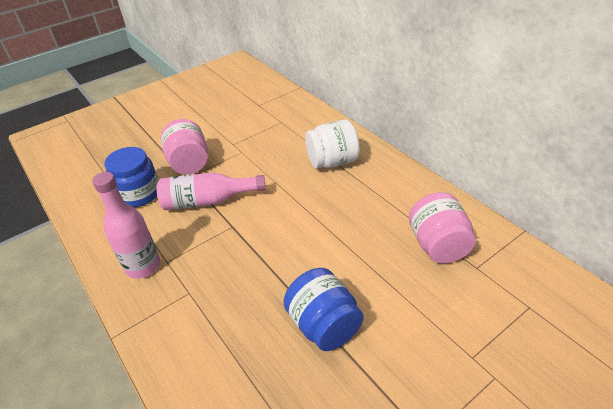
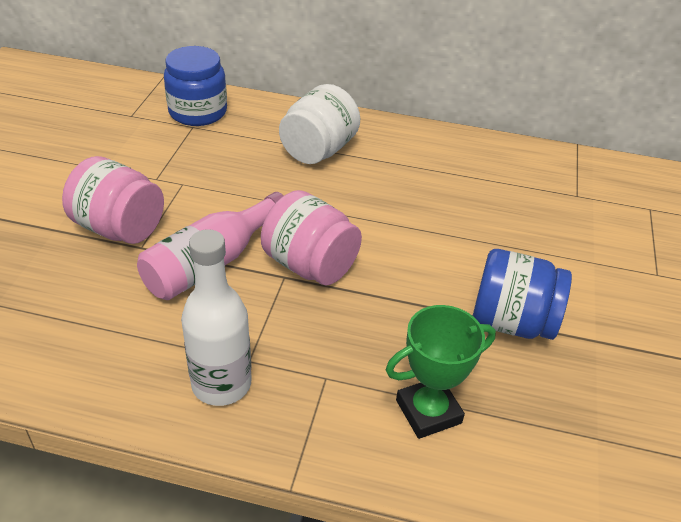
camera: 45 degrees left, 0 degrees up
(139, 194) = (89, 301): blue jar -> blue jar (198, 112)
(143, 266) = (221, 384): pink bottle -> white bottle
(214, 345) = (428, 412): none -> green trophy
(438, 245) = (524, 191): pink jar -> pink jar (310, 265)

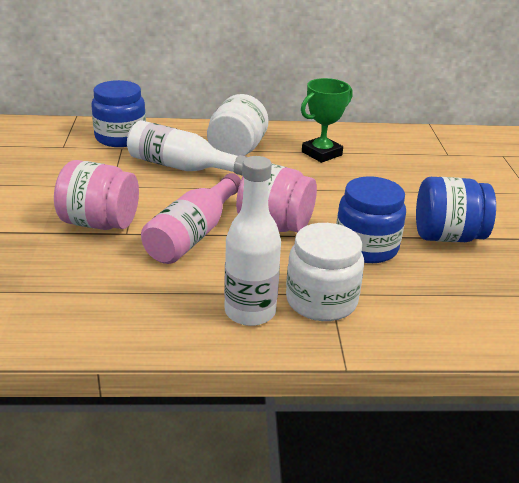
camera: 15 degrees left, 10 degrees down
(244, 164) = (181, 167): none -> white bottle
(310, 386) = (321, 301): none -> white jar
(402, 318) = (366, 247): none -> blue jar
(428, 412) = (420, 301): green trophy -> green trophy (321, 153)

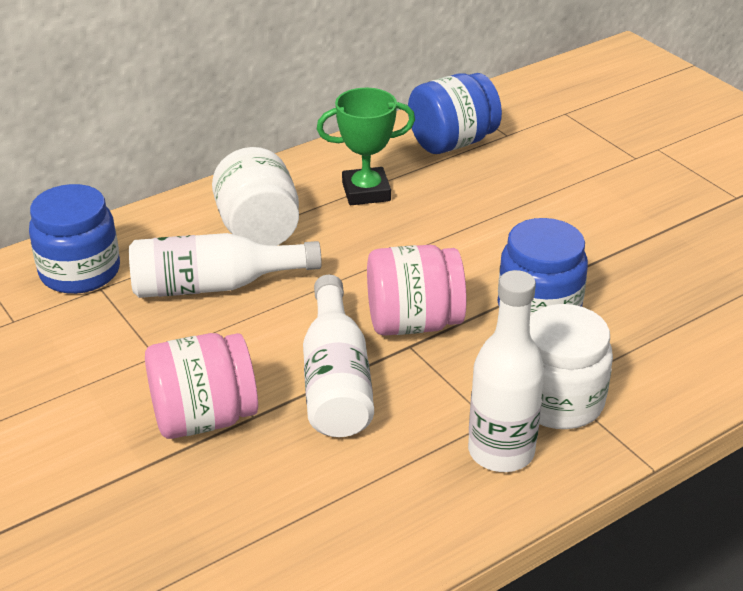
camera: 30 degrees left, 5 degrees up
(193, 234) = (336, 380): pink bottle -> white bottle
(321, 153) = (366, 192): green trophy -> green trophy turned 60 degrees clockwise
(447, 236) = (605, 255): blue jar -> blue jar (452, 142)

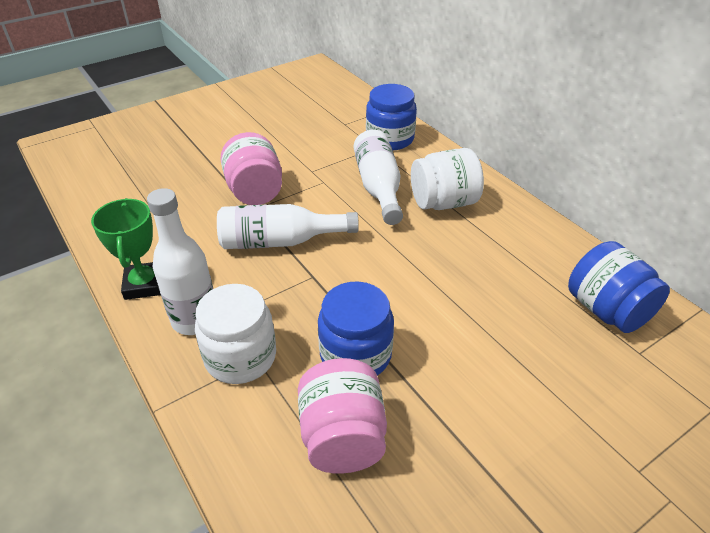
camera: 90 degrees right, 5 degrees up
(366, 192) = (507, 254): green trophy -> green trophy (144, 284)
(413, 323) = (338, 279): pink jar -> pink jar (342, 437)

